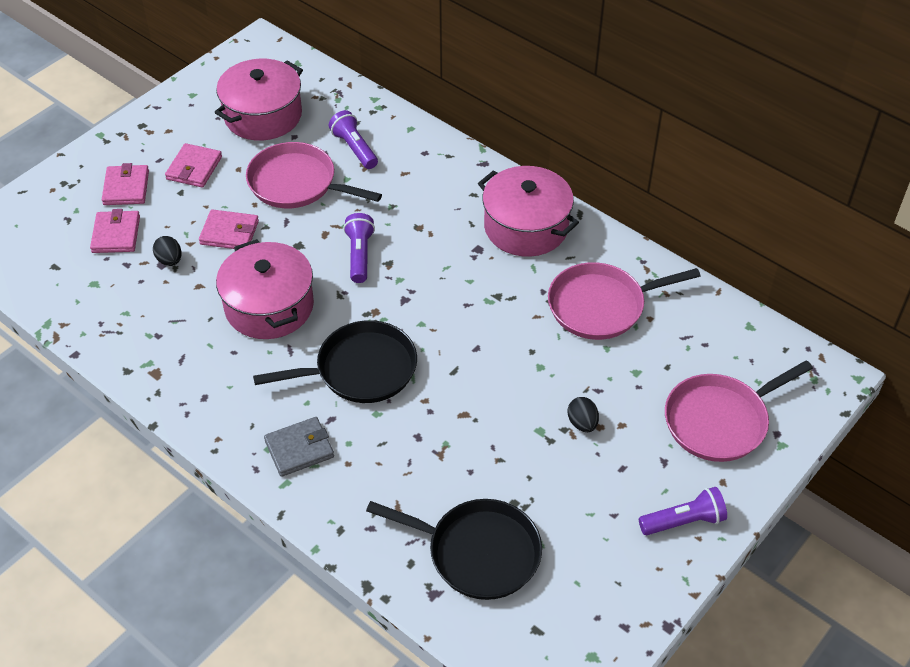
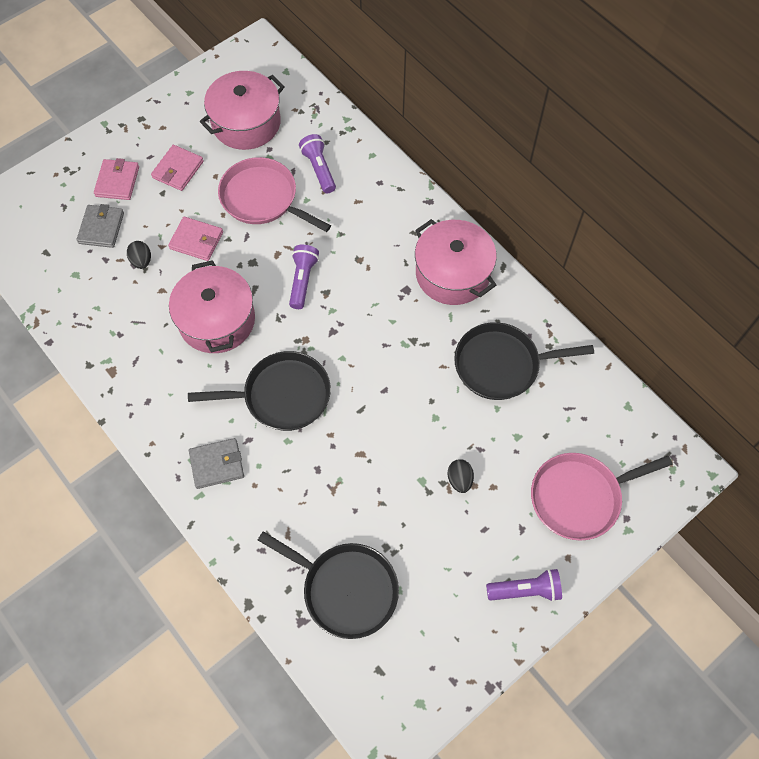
camera: 10 degrees right, 15 degrees up
(116, 234) = (101, 228): pink wallet -> grey wallet
(601, 306) = (501, 365): pink pan -> black pan

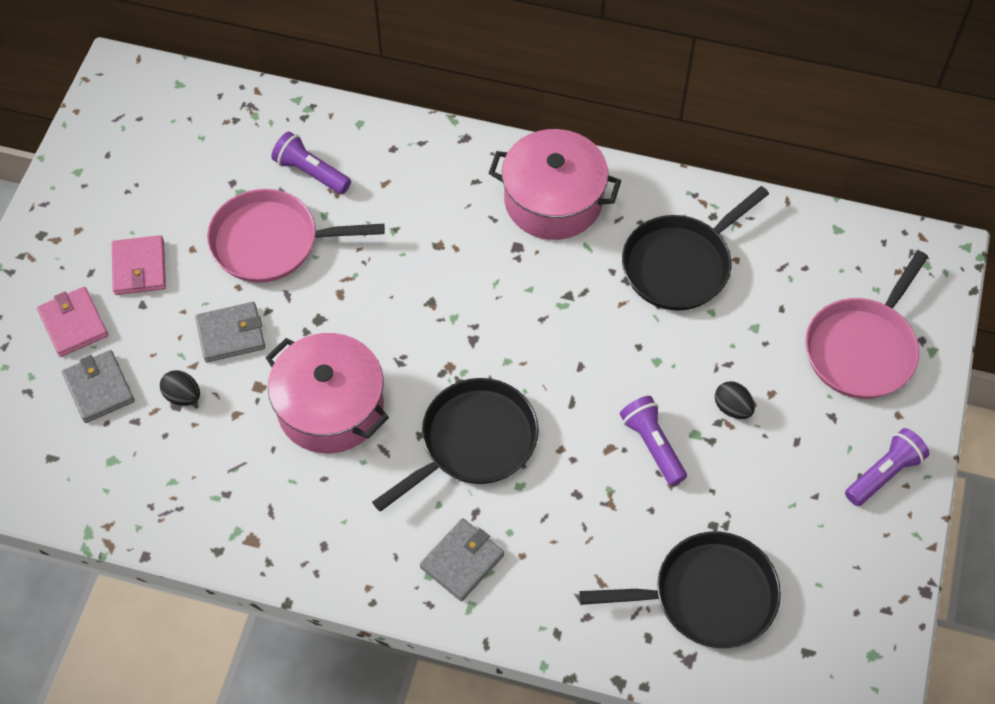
camera: 35 degrees left, 5 degrees down
(196, 240) = (231, 334): pink wallet -> grey wallet
(246, 123) = (179, 168): pink pot -> none
(302, 280) = (394, 305): purple flashlight -> purple flashlight (652, 445)

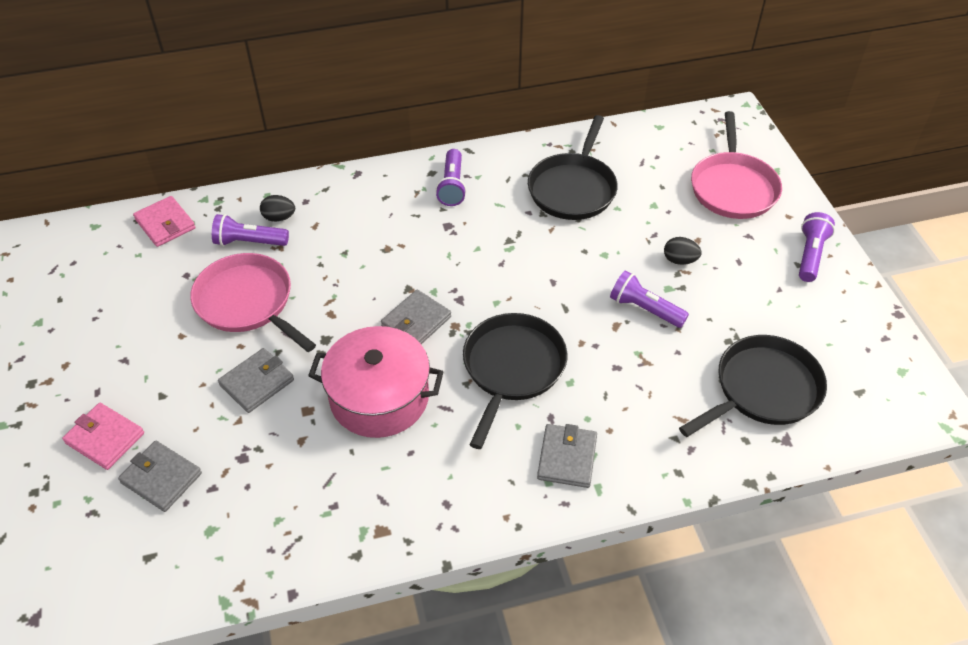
camera: 30 degrees left, 10 degrees down
(139, 268) = (141, 369): pink wallet -> pink wallet (165, 224)
(183, 396) = (244, 448): black egg -> black egg (279, 218)
(271, 242) = (247, 302): pink pan -> pink pan turned 75 degrees clockwise
(415, 343) = (416, 321): none -> grey wallet
(553, 200) = (452, 186): pink pot -> purple flashlight

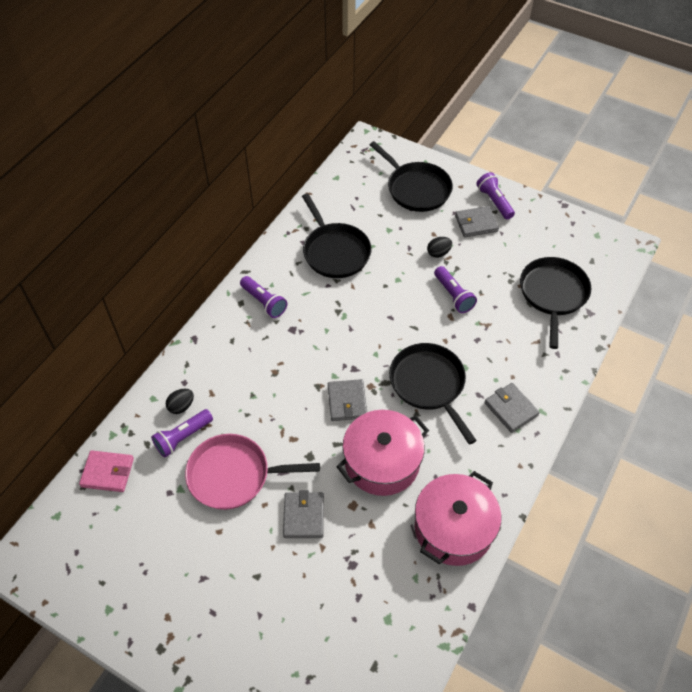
camera: 45 degrees left, 5 degrees up
(105, 438) = (257, 632): pink wallet -> none
(161, 478) = (322, 620): grey wallet -> grey wallet (476, 223)
(367, 511) = (453, 528): none -> pink pot
(644, 309) = (453, 295): purple flashlight -> purple flashlight turned 105 degrees counterclockwise
(733, 187) = (416, 189): pink pan -> black pan

